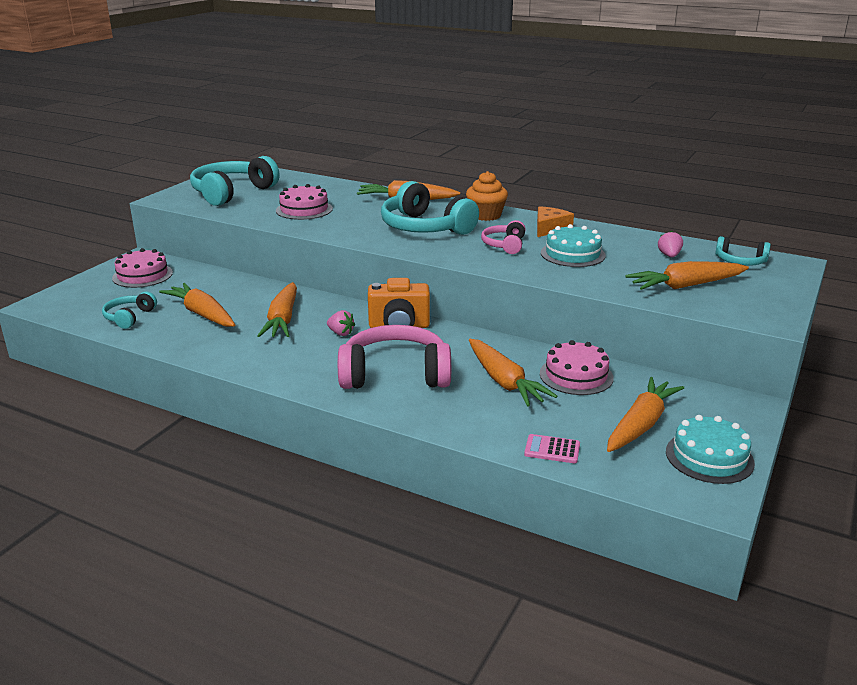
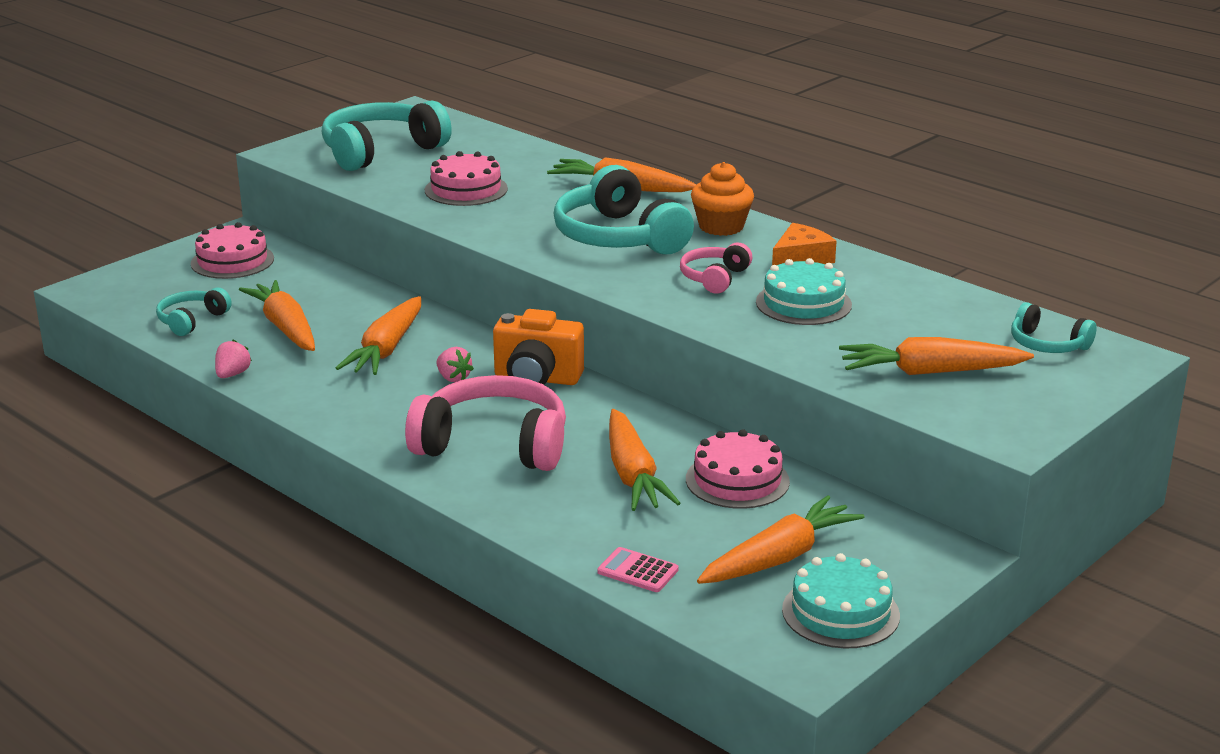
camera: 15 degrees right, 0 degrees up
(669, 256) = (946, 322): pink strawberry -> pink strawberry (232, 374)

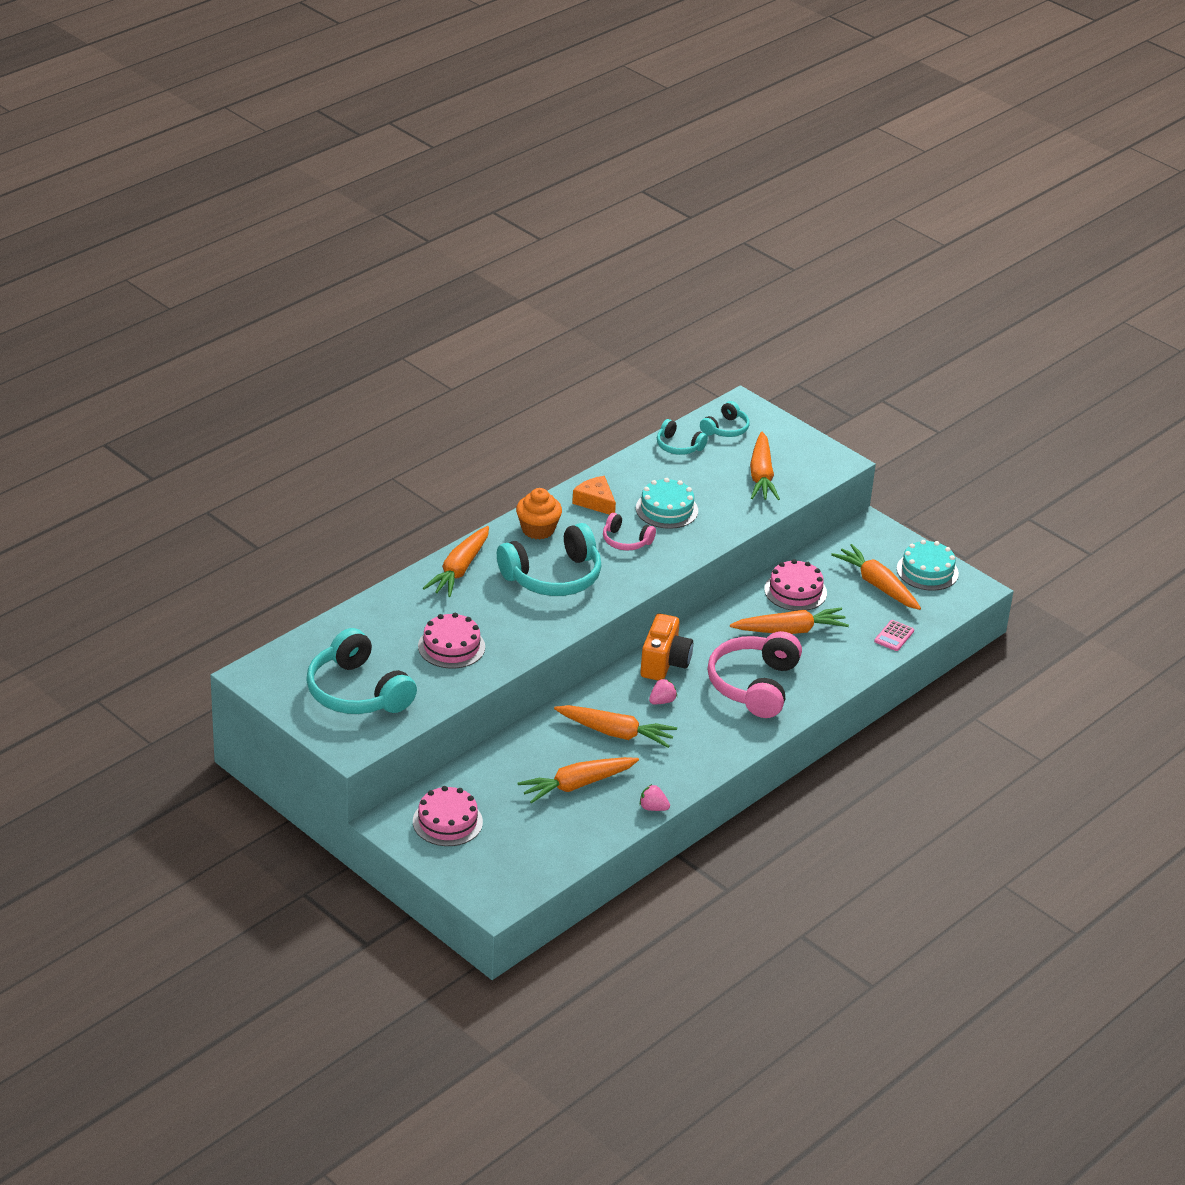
camera: 90 degrees left, 10 degrees up
(192, 320) = (561, 836): turquoise headphones -> turquoise headphones (678, 446)

